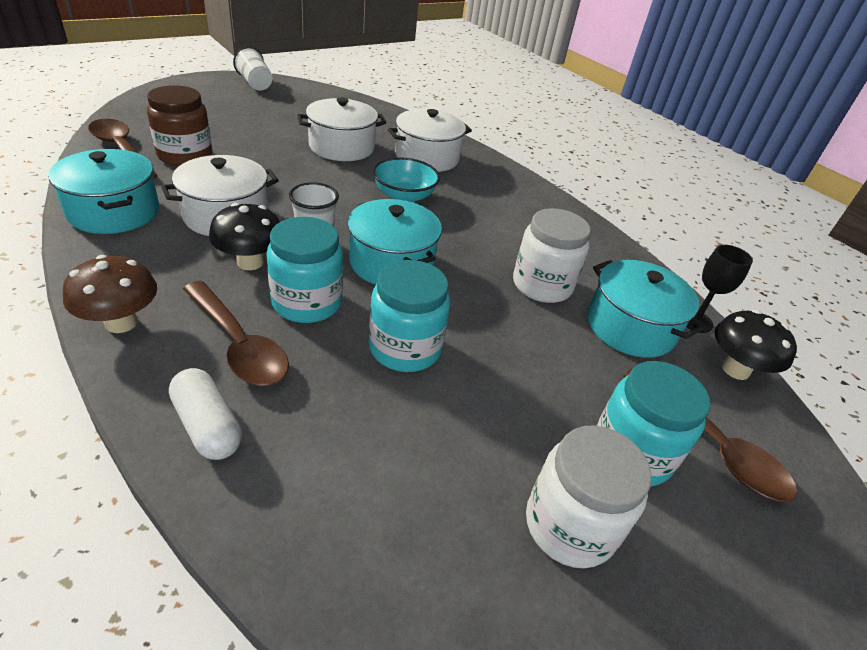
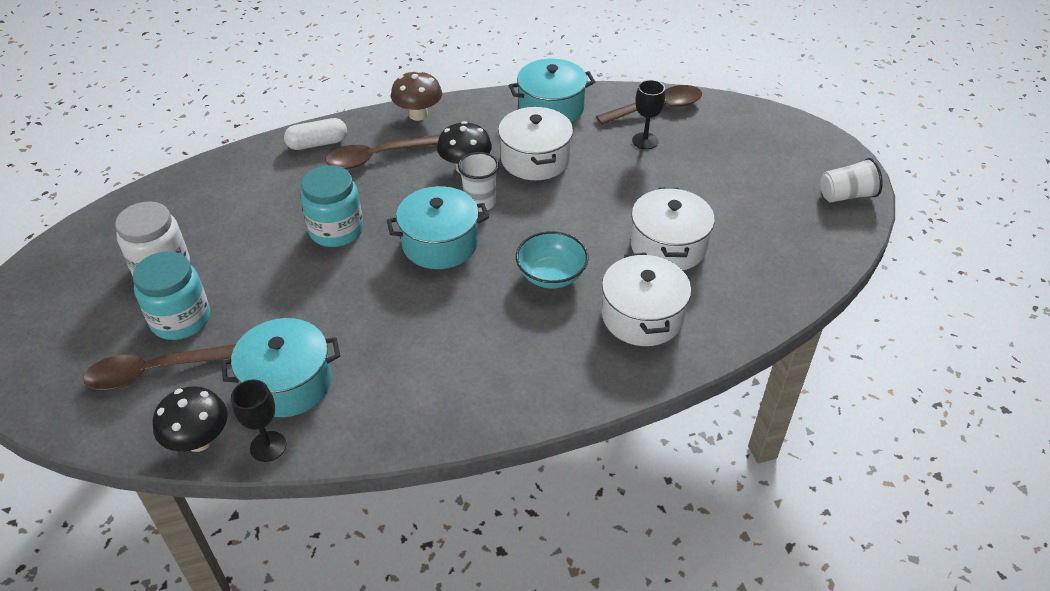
camera: 115 degrees right, 5 degrees up
(185, 156) = (645, 141): brown jar -> black goblet
(307, 302) = (406, 190): turquoise jar -> none
(542, 285) = (371, 338): white jar -> none

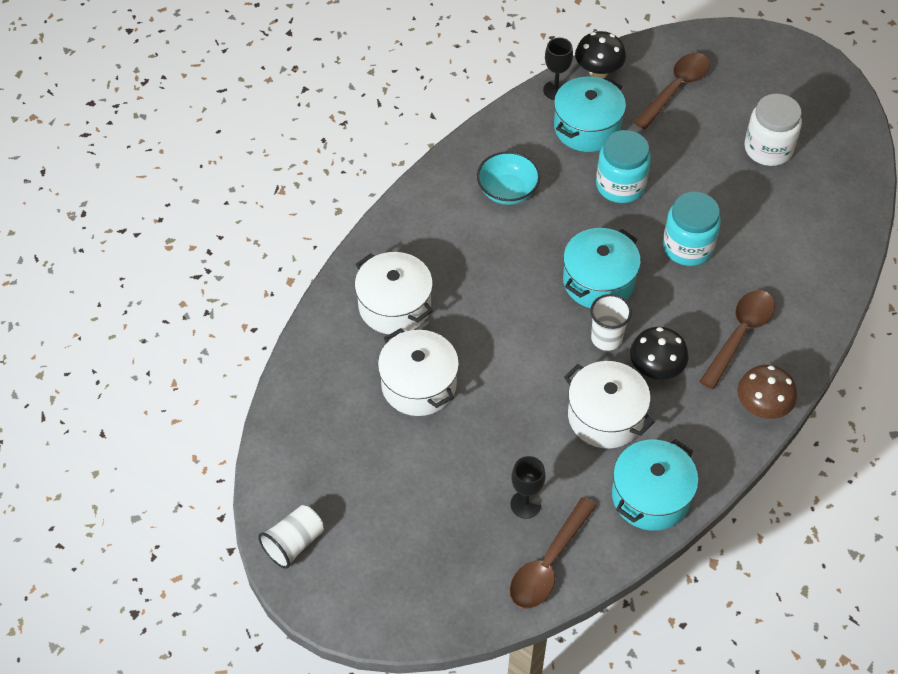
camera: 145 degrees right, 10 degrees up
(181, 319) = (705, 125): turquoise jar -> turquoise jar (620, 185)
(317, 143) = (806, 319): white capsule -> none
(551, 275) = (489, 302): turquoise bowl -> turquoise bowl (507, 191)

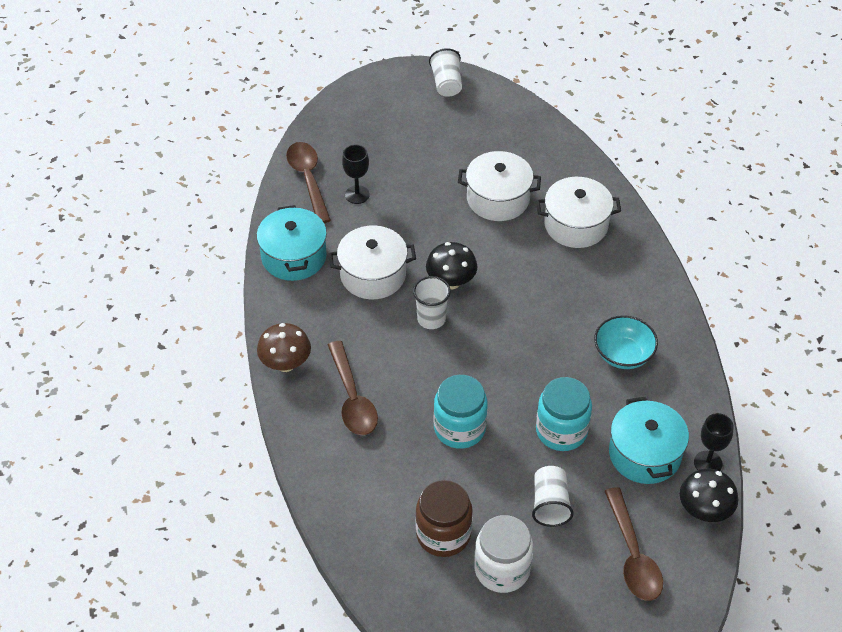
camera: 130 degrees right, 5 degrees down
(598, 281) = (484, 349): turquoise pot -> none
(655, 369) = (378, 328): black mushroom -> black mushroom (451, 282)
(689, 154) = (550, 504): none -> white cup
(782, 197) = (443, 534): none -> brown jar

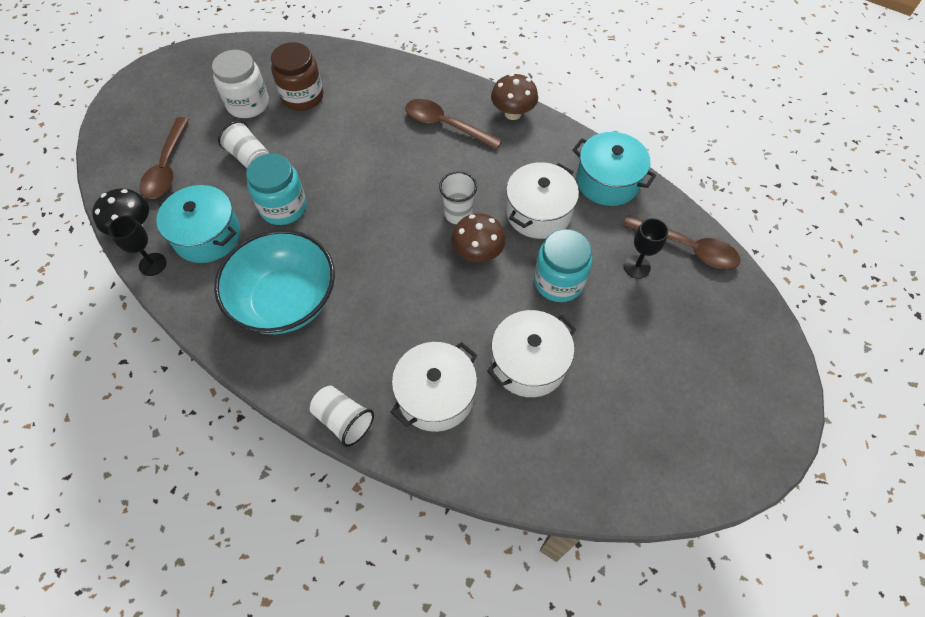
camera: 135 degrees right, 10 degrees up
(446, 84) = (729, 461): white cup -> white cup (343, 420)
(451, 282) = (478, 253): black mushroom -> brown mushroom
(459, 428) = (356, 158): turquoise jar -> turquoise jar (558, 281)
(623, 354) = (285, 300): turquoise bowl -> turquoise bowl, size x1.74
(633, 555) = (167, 167): brown spoon -> brown spoon turned 120 degrees counterclockwise

